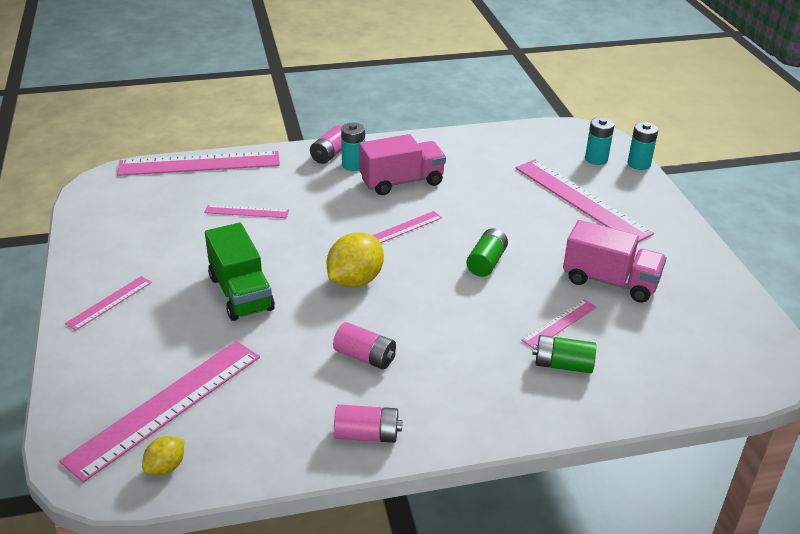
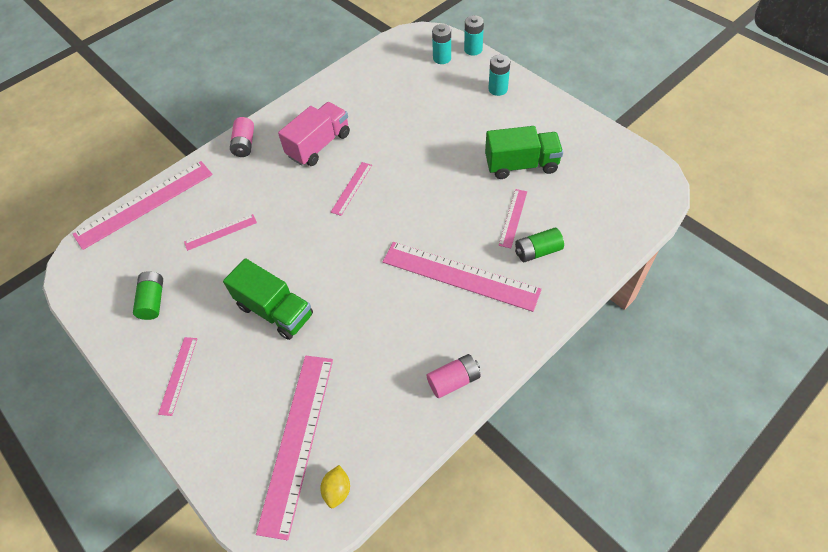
camera: 25 degrees left, 20 degrees up
(353, 165) = (270, 146): turquoise battery -> turquoise battery (498, 89)
(355, 280) = (351, 254): yellow lemon -> none
(365, 357) = (406, 317): pink battery -> none
(486, 262) = (430, 190): green battery -> green battery (153, 301)
(580, 200) = (456, 101): pink ruler -> pink ruler (460, 276)
(610, 281) = (521, 165): pink truck -> green truck

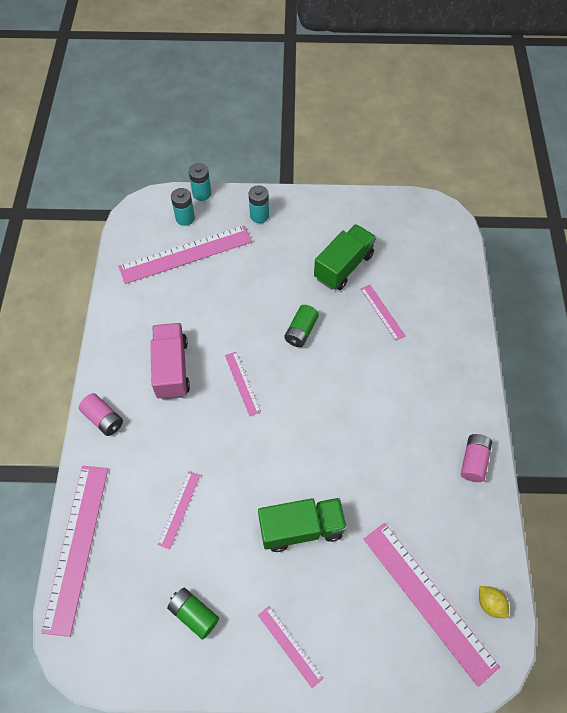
camera: 50 degrees left, 5 degrees up
(460, 276) = (396, 385): pink ruler -> pink ruler (186, 254)
(537, 251) = (424, 324): green battery -> green battery (301, 331)

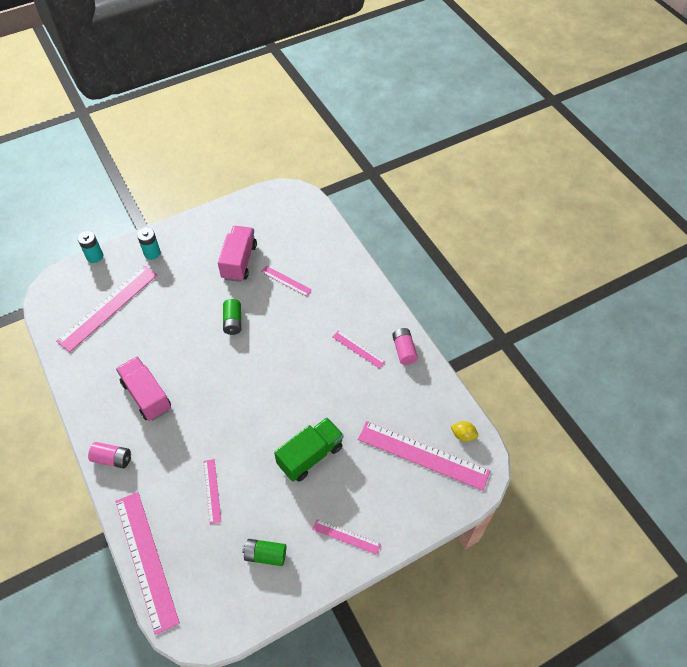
camera: 30 degrees left, 5 degrees down
(185, 218) = (91, 281): turquoise battery -> none
(242, 383) = (209, 379): pink ruler -> pink ruler (358, 349)
(343, 266) = (239, 261): green truck -> pink truck

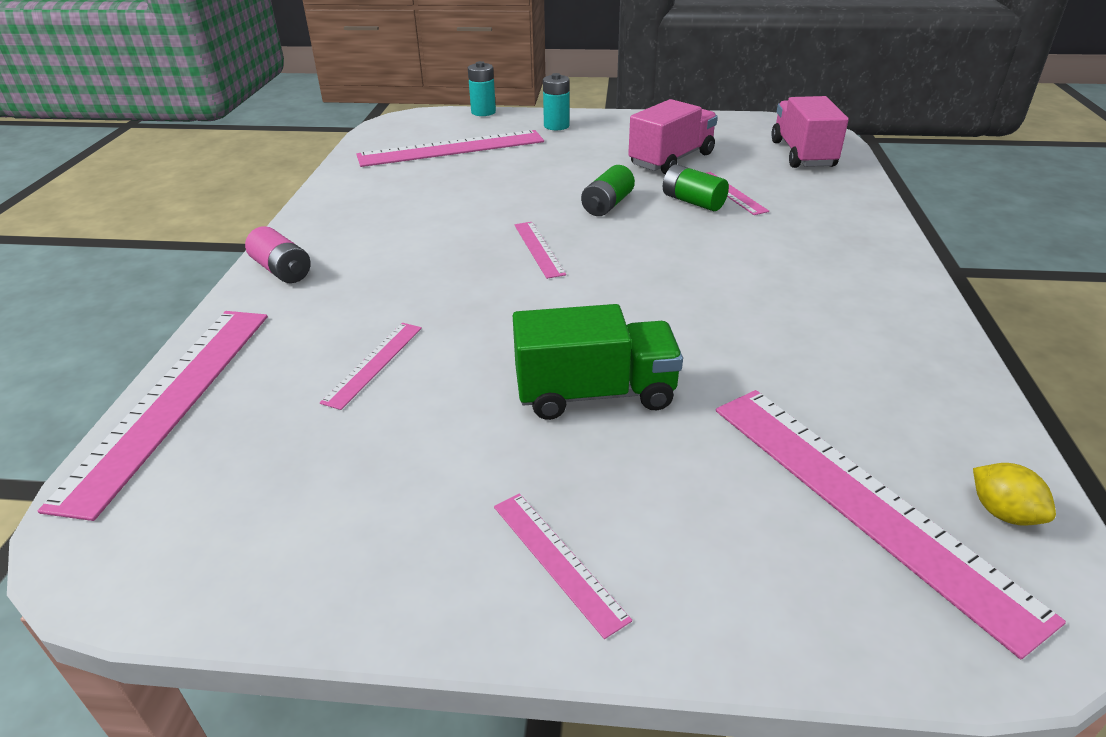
camera: 35 degrees right, 20 degrees down
(147, 396) = (405, 230): pink truck -> pink truck (802, 154)
(265, 555) = (361, 500): green battery -> green battery (693, 202)
(358, 349) = (809, 296): pink ruler -> pink ruler (538, 249)
(404, 350) = (911, 328): pink battery -> none

